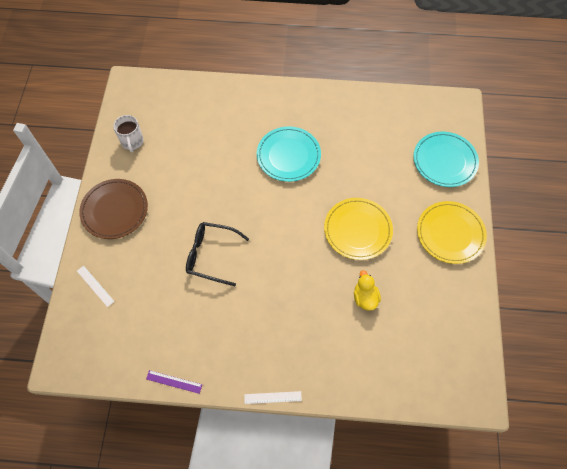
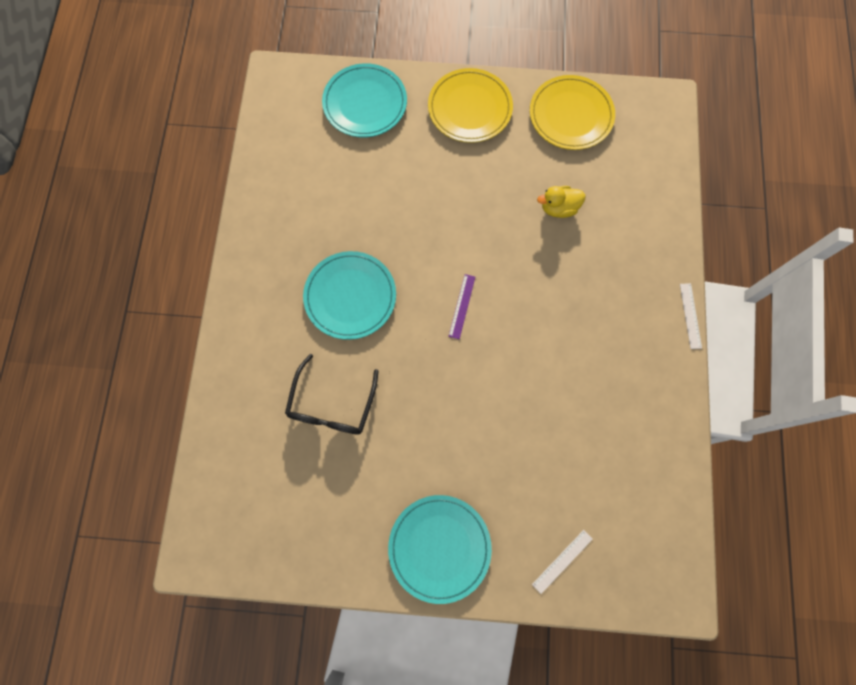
camera: 90 degrees left, 10 degrees up
(114, 210) = (439, 547): brown plate -> turquoise plate
(132, 141) = (315, 534): white mug -> none
(174, 381) = (684, 436): purple ruler -> purple ruler (462, 306)
(211, 255) = (509, 398): black glasses -> black glasses (332, 405)
(357, 230) = (466, 212): yellow plate -> yellow plate (571, 115)

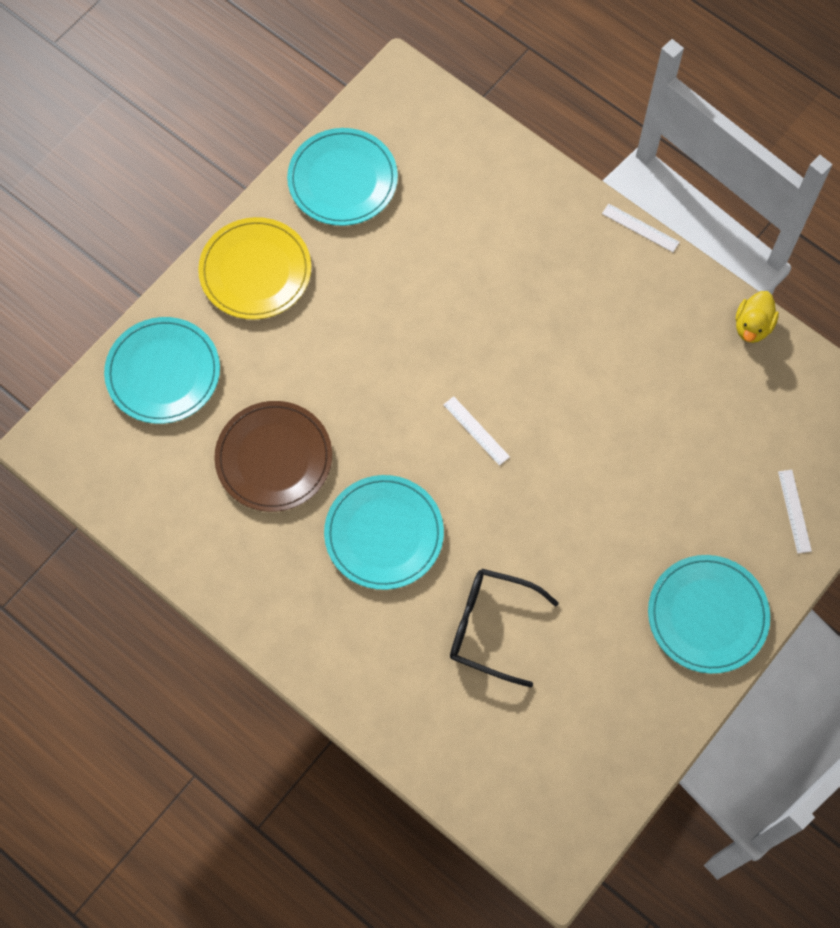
camera: 55 degrees left, 5 degrees down
(332, 405) = (491, 627): black glasses -> black glasses turned 150 degrees clockwise
(354, 199) = (274, 458): none -> brown plate
(462, 306) = (476, 430): purple ruler -> white ruler
(558, 208) = (438, 265): yellow duck -> yellow duck (752, 326)
(571, 115) = (342, 180): yellow plate -> turquoise plate

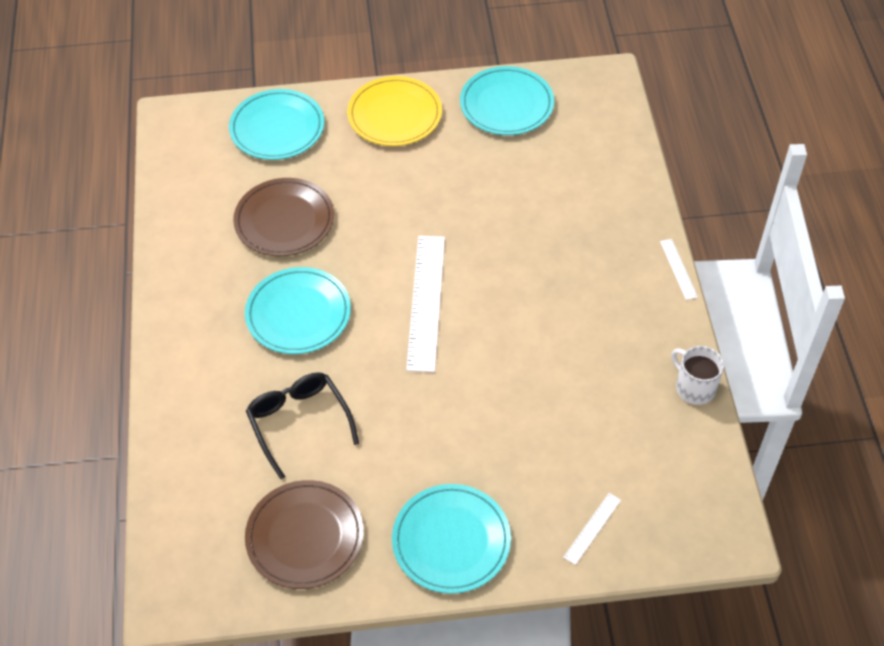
camera: 45 degrees right, 15 degrees down
(476, 430) = (426, 302): white ruler -> white ruler, size x2.15
(599, 715) = (305, 536): none -> brown plate
(752, 326) = (694, 388): yellow duck -> white mug

